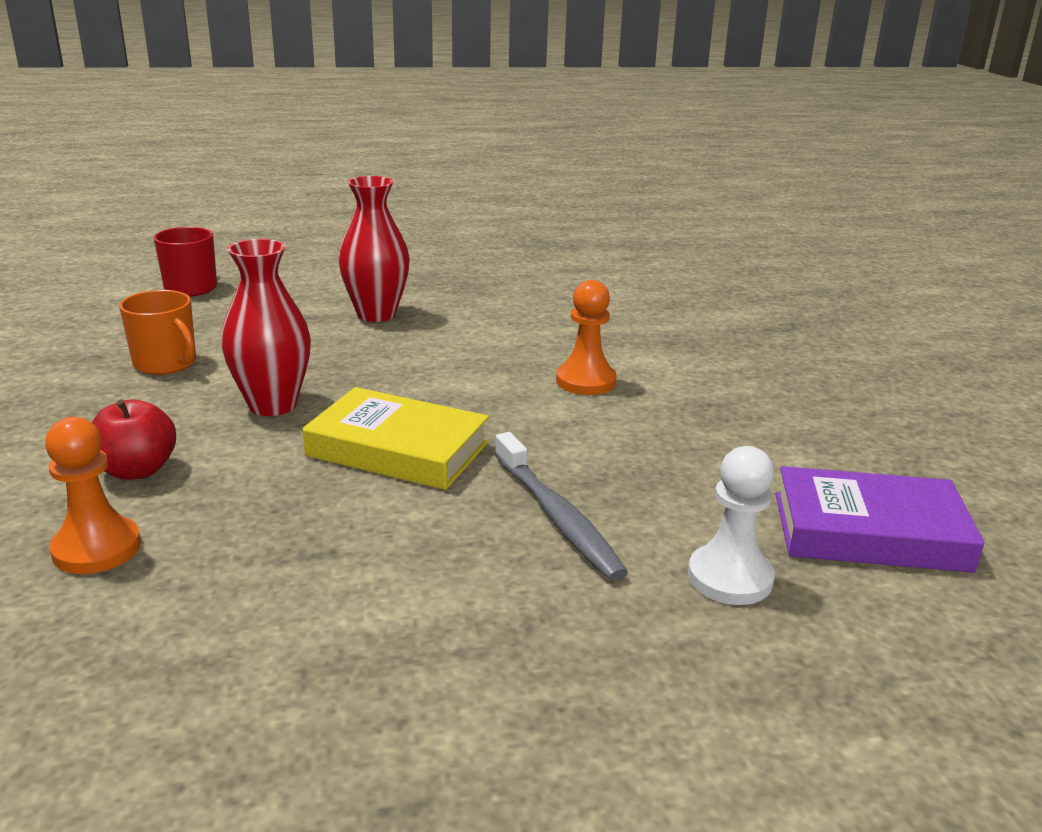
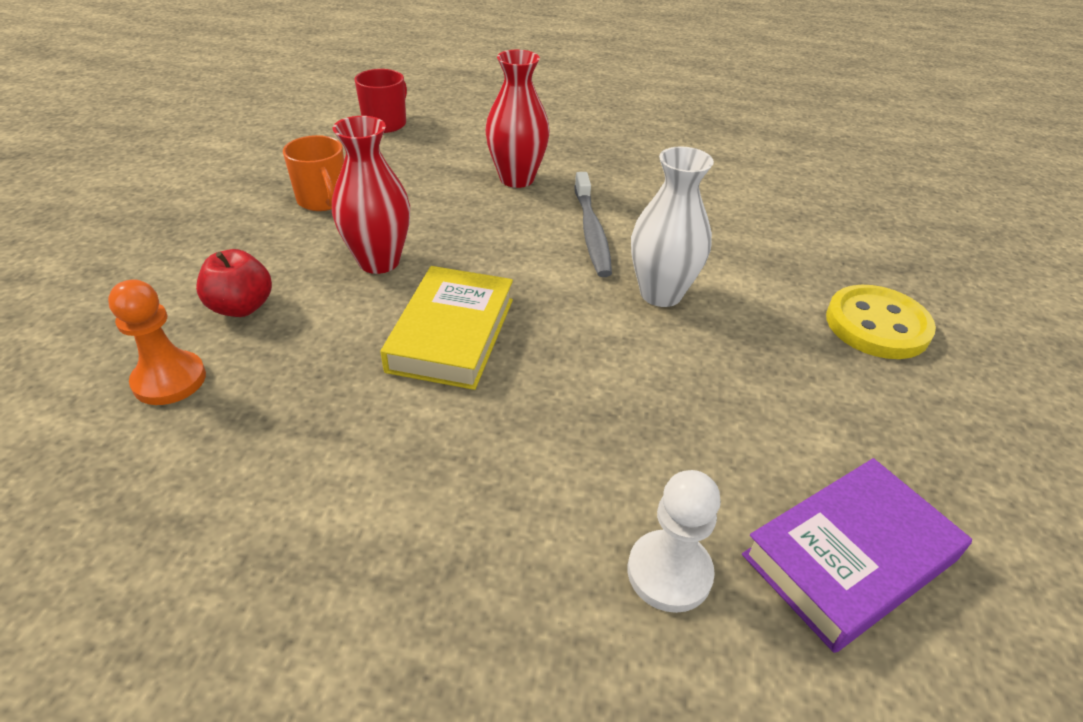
camera: 20 degrees right, 15 degrees up
(398, 449) = (452, 334): yellow book -> yellow book turned 60 degrees clockwise
(557, 516) = (546, 449): grey toothbrush -> grey toothbrush (591, 232)
(585, 381) = (661, 294): orange pawn -> white vase
(791, 371) = (877, 325): none -> yellow button
(869, 532) = (849, 557): purple book -> purple book turned 60 degrees counterclockwise

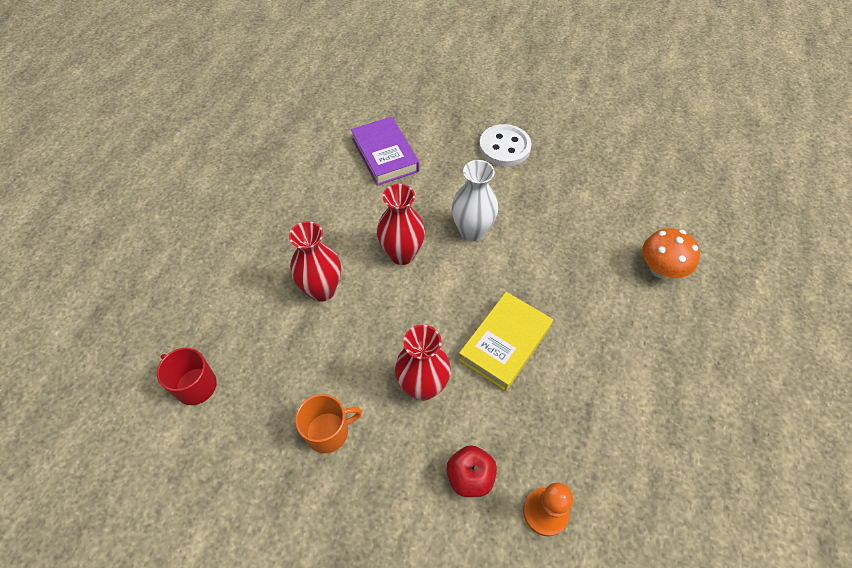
camera: 80 degrees left, 15 degrees up
(452, 334) = (505, 343): yellow book -> yellow book turned 75 degrees counterclockwise
(591, 232) = (402, 254): grey toothbrush -> red vase
(669, 572) = (661, 269): white pawn -> orange mushroom
(849, 557) = (647, 207): purple book -> purple book (385, 155)
(877, 325) = (504, 147): yellow button -> white button

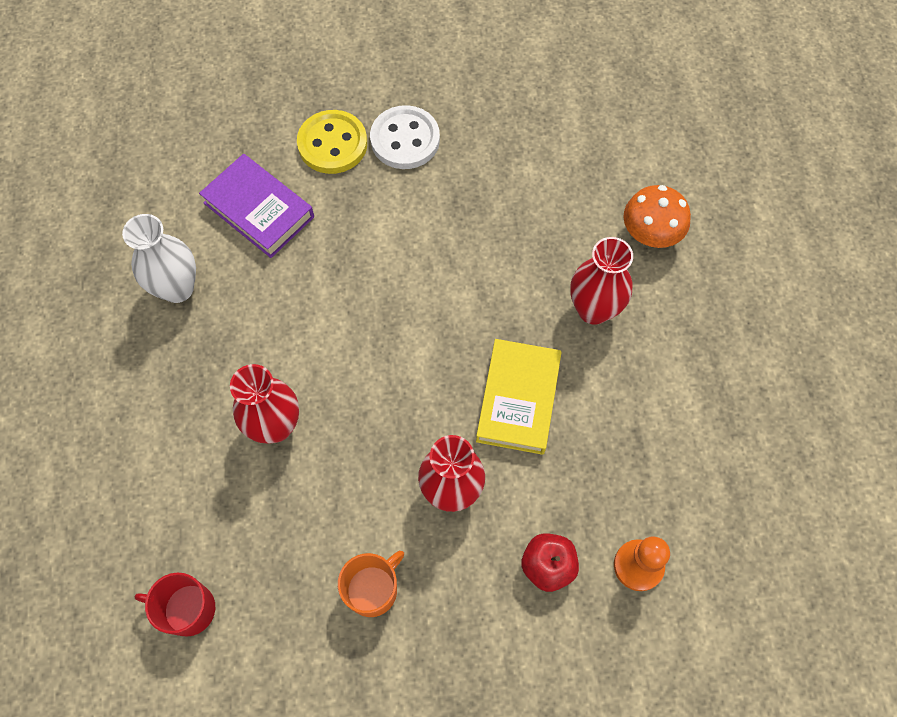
camera: 25 degrees left, 10 degrees up
(402, 254) = (348, 339): red vase -> red vase (593, 309)
(454, 134) = (332, 144): none -> yellow button
(472, 231) = (418, 273): white vase -> white vase (177, 288)

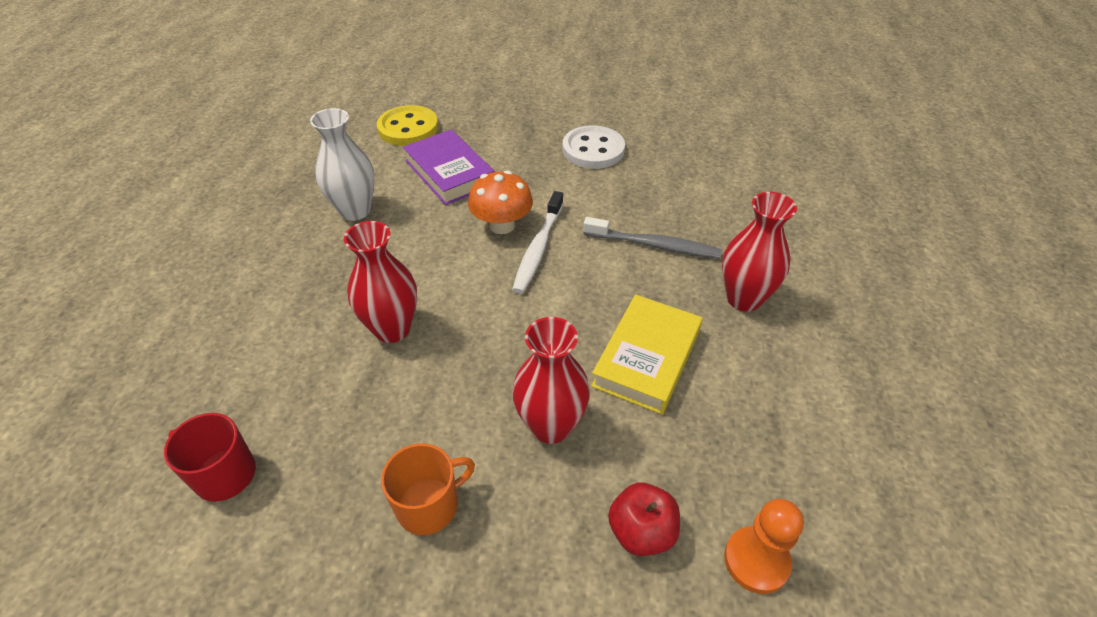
camera: 15 degrees right, 20 degrees down
(332, 144) = (529, 143): yellow button -> yellow button (408, 128)
(385, 294) = (538, 248): none -> white toothbrush
(498, 262) = (654, 245): none -> grey toothbrush
(650, 234) = (812, 251): orange mushroom -> orange mushroom (502, 225)

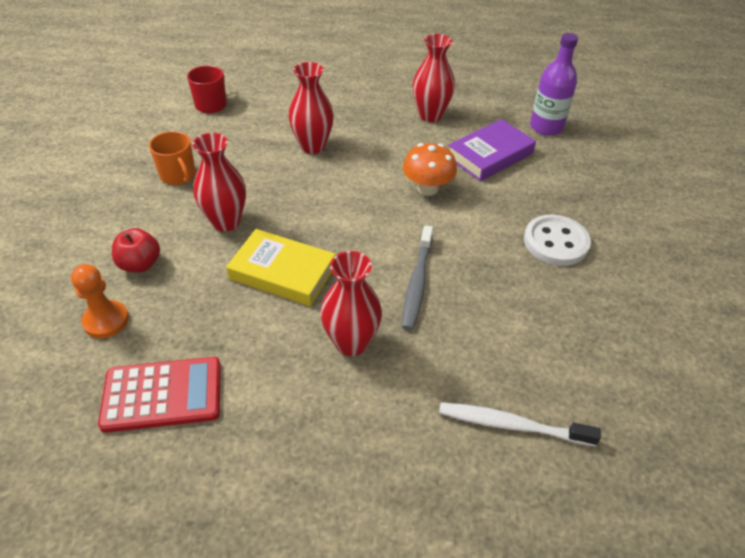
camera: 85 degrees right, 0 degrees up
(355, 211) = (430, 115): white vase -> red vase
(408, 128) = (546, 127): yellow button -> purple bottle
(538, 248) = (402, 210): white toothbrush -> white toothbrush (512, 425)
(856, 468) = (162, 395): none -> red calculator

